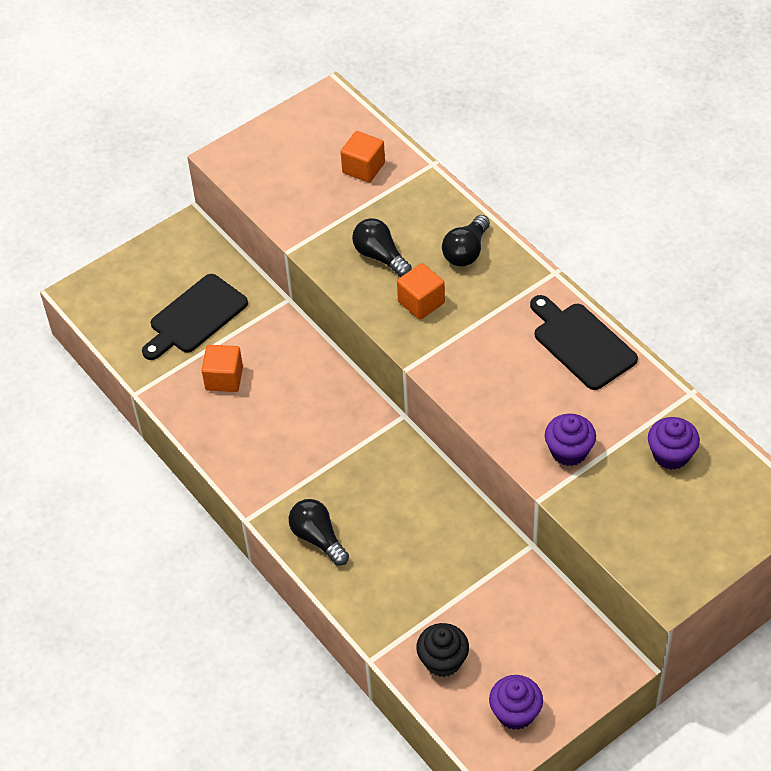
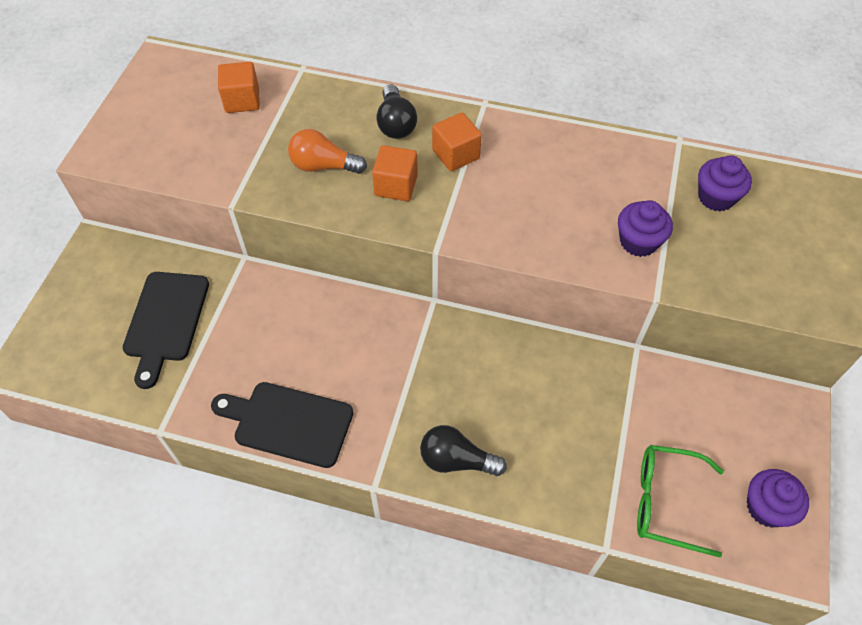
camera: 40 degrees left, 5 degrees up
(224, 378) = (241, 362): orange cube -> orange cube (456, 154)
(380, 256) = (323, 166): black light bulb -> orange light bulb
(443, 660) = (666, 502): black cupcake -> green glasses
(581, 343) = (560, 148): black cutting board -> black cutting board (288, 423)

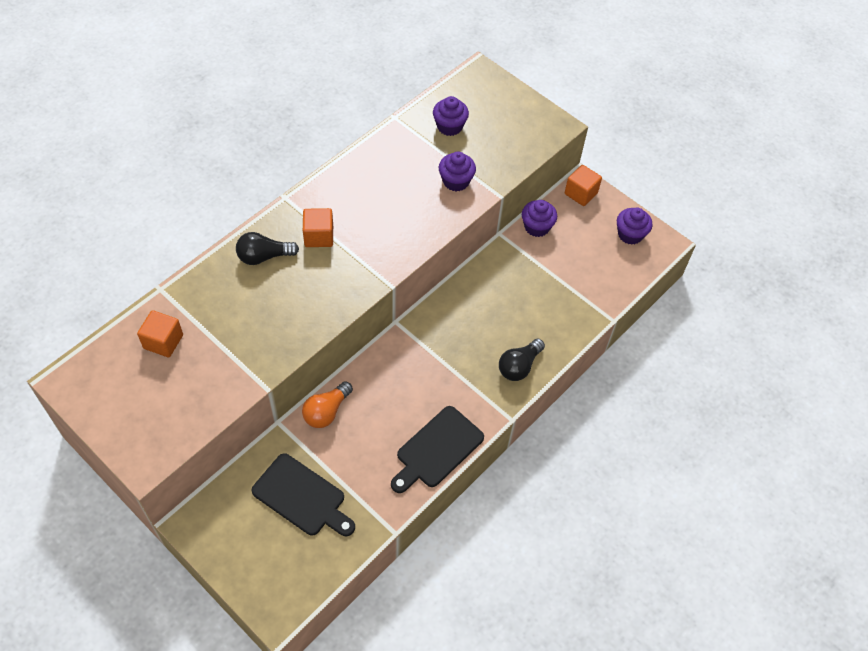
camera: 65 degrees left, 0 degrees up
(323, 166) = (271, 317): orange light bulb -> orange light bulb (326, 411)
(395, 124) = (264, 256): black light bulb -> black light bulb turned 150 degrees clockwise
(396, 186) = (321, 283): orange cube -> orange cube (581, 193)
(666, 502) = (602, 277): green glasses -> none
(681, 384) = (537, 227): none -> purple cupcake

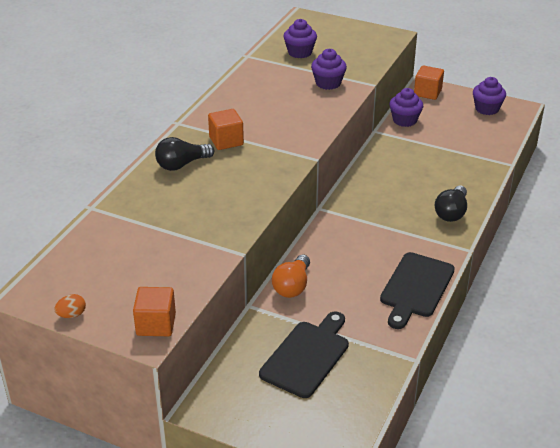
camera: 15 degrees left, 20 degrees down
(93, 416) = (72, 315): none -> orange egg
(163, 341) = (115, 243): orange cube -> orange cube (156, 324)
(302, 497) = (307, 356): black cutting board -> black cutting board turned 75 degrees counterclockwise

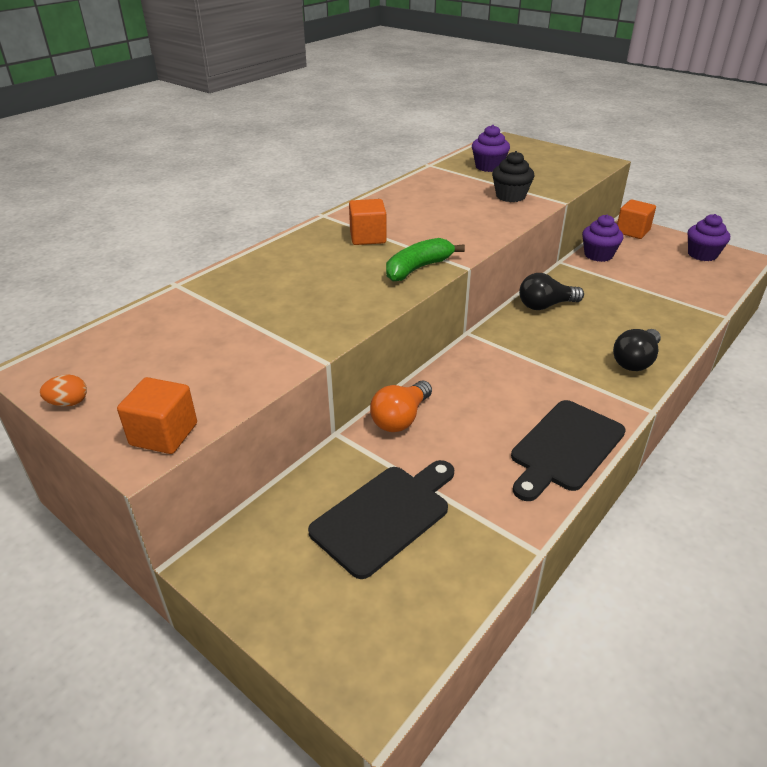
camera: 15 degrees right, 0 degrees up
(182, 164) = (305, 254): black light bulb -> black light bulb (545, 305)
(278, 165) = (418, 268): none -> green banana
(328, 83) = (510, 196): purple cupcake -> black cupcake

